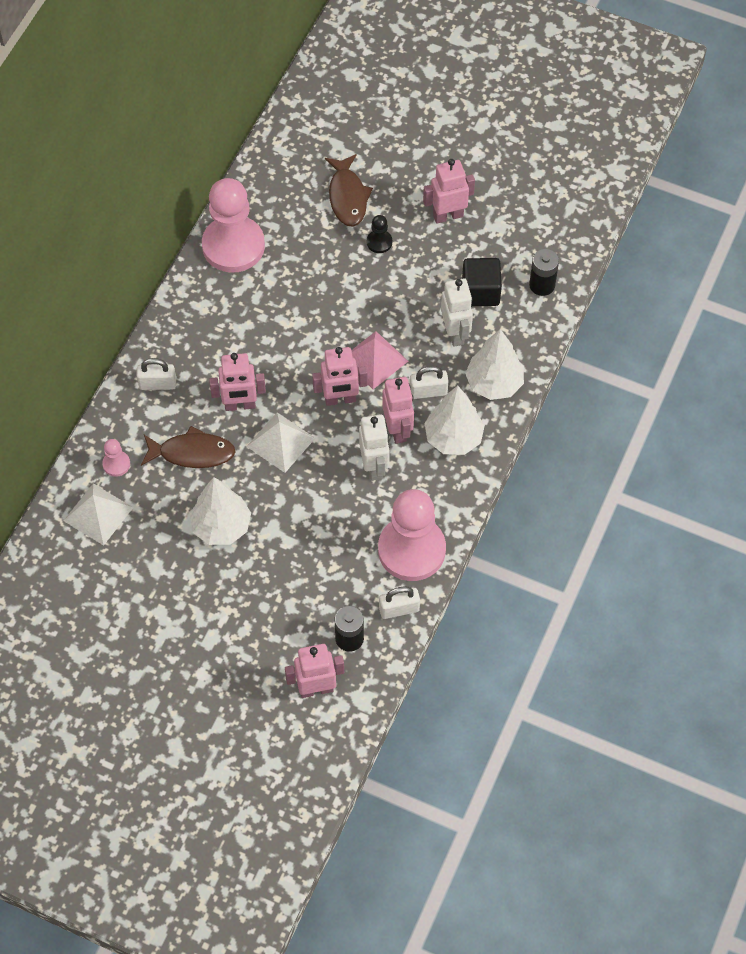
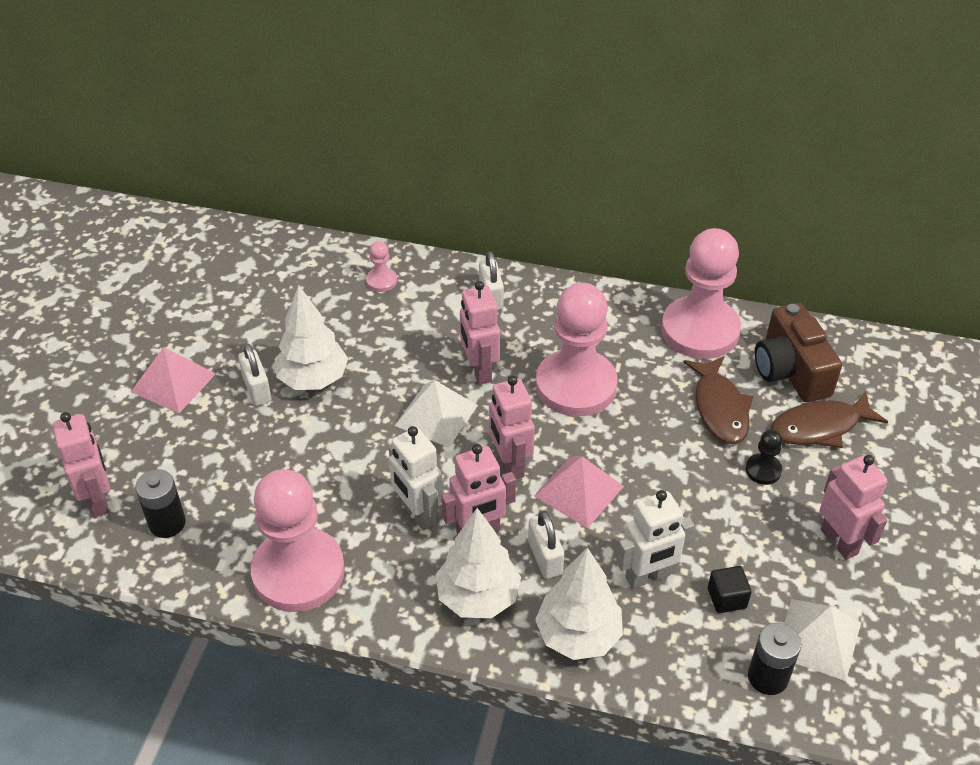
camera: 80 degrees right, 15 degrees down
(98, 514) = (317, 277): white pyramid -> white pyramid (817, 639)
(192, 453) = (406, 339): brown fish -> brown fish (719, 408)
(200, 633) = (173, 382): none -> pink pyramid
(272, 342) = (576, 385): none -> pink pawn
(289, 199) = (790, 371): none -> brown camera
(374, 466) = (418, 514): white robot -> white robot turned 75 degrees clockwise
(399, 609) = (210, 570): white padlock -> white padlock (257, 389)
(480, 292) = (726, 598): black cube -> black cube, size x0.61

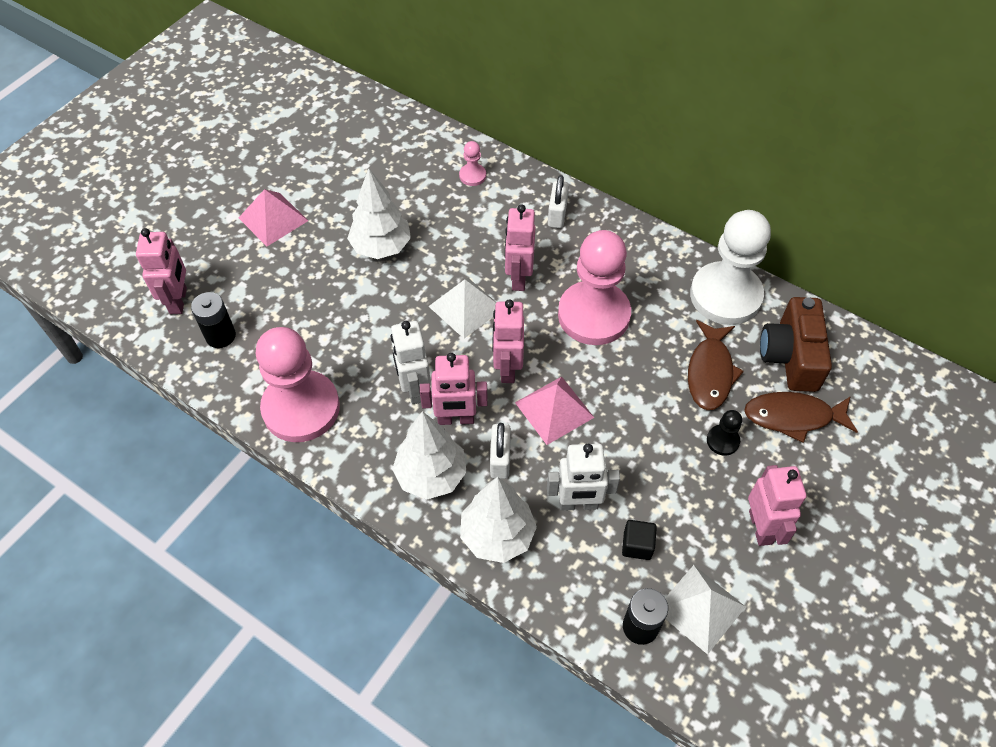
camera: 20 degrees right, 10 degrees up
(257, 389) = (334, 243): white padlock -> none
(700, 330) = (725, 295): pink pawn -> white pawn

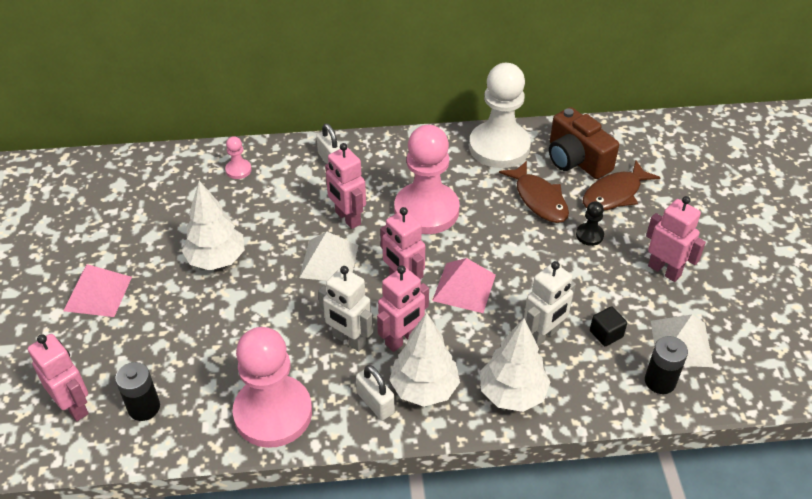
camera: 40 degrees left, 10 degrees down
(500, 459) = (461, 344): white padlock -> white padlock (375, 403)

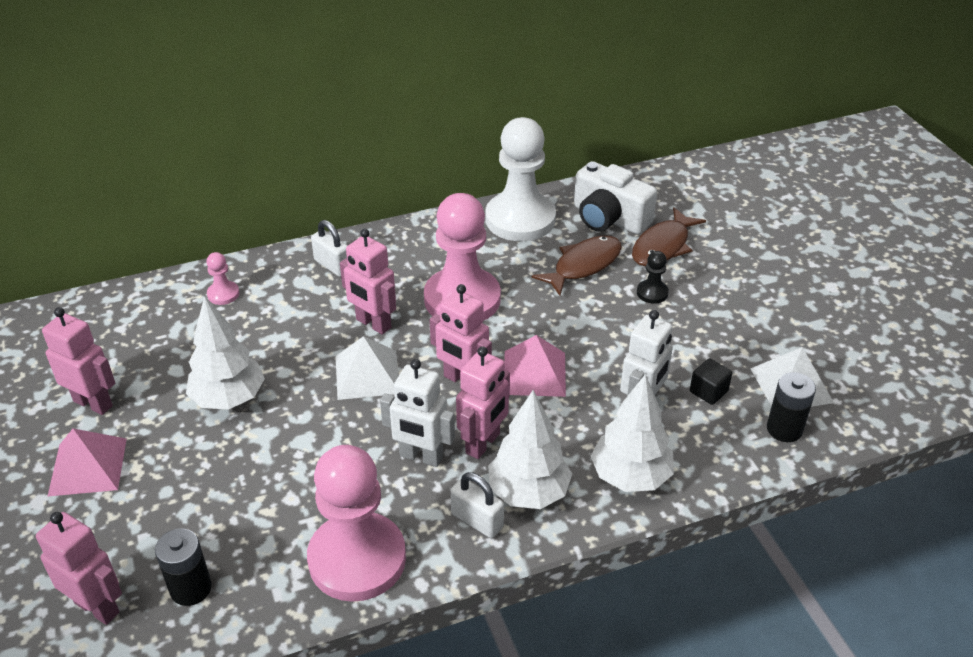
camera: 15 degrees left, 5 degrees down
(539, 199) = (583, 265): brown fish -> brown fish turned 90 degrees counterclockwise
(576, 159) = (609, 218): brown camera -> white camera
(664, 270) = (745, 314): pink robot -> pink robot (93, 403)

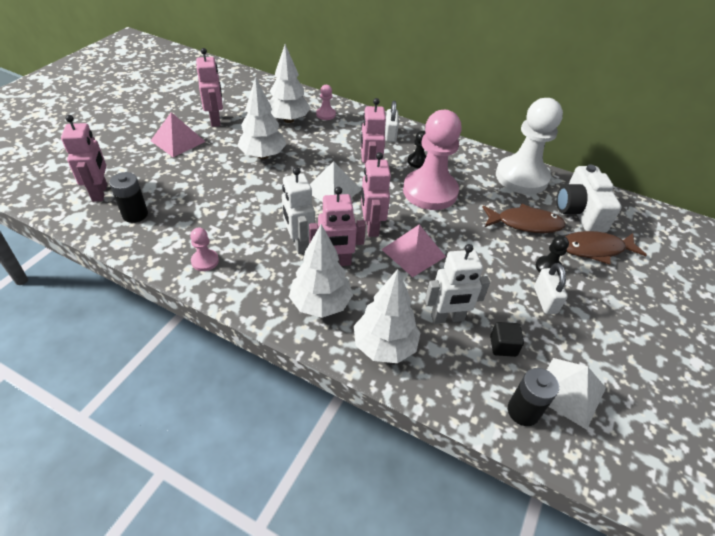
camera: 45 degrees right, 5 degrees up
(188, 333) = (288, 120): none -> white tree
(357, 559) = (205, 261): pink pawn -> pink pawn, size x0.41
(404, 275) = (417, 161): none -> black pawn
(477, 520) = (277, 293): white padlock -> white padlock (545, 300)

